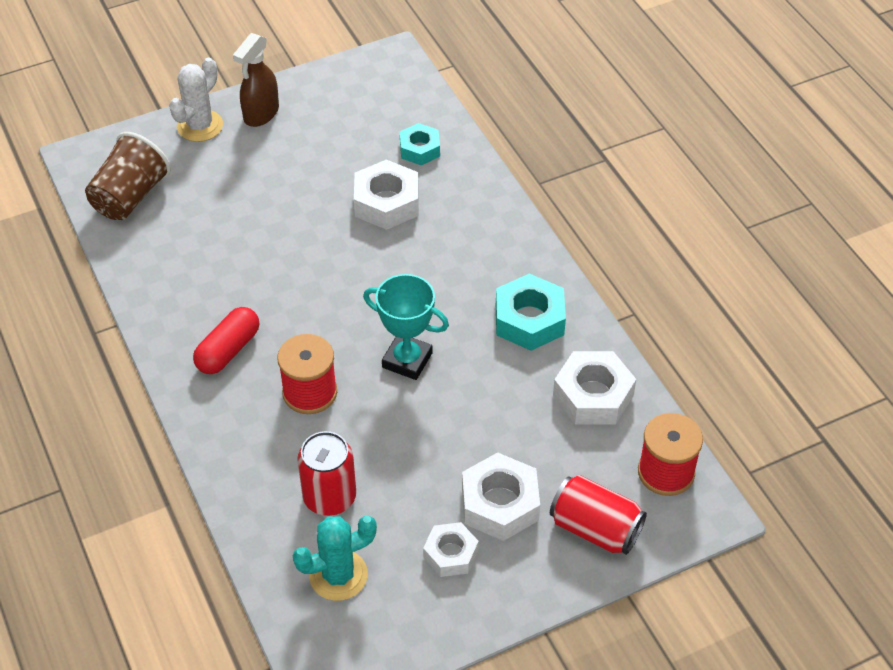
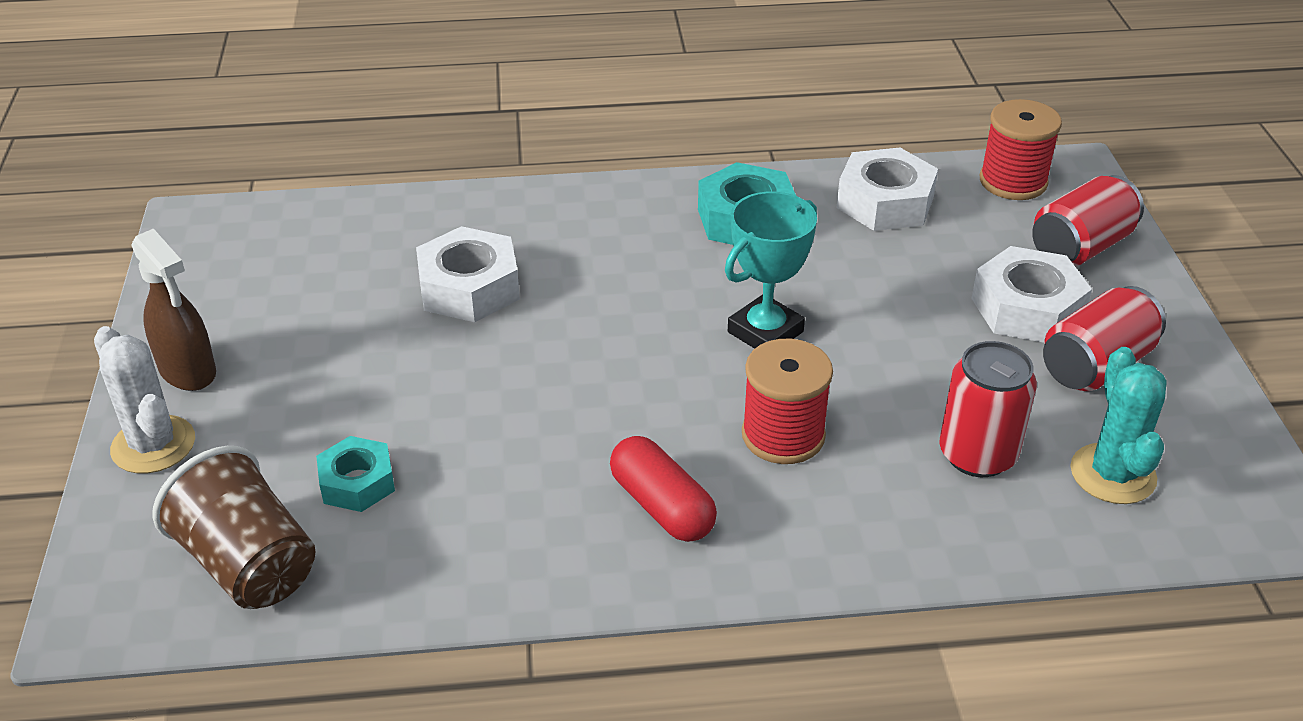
camera: 70 degrees left, 10 degrees down
(420, 149) = (391, 237): turquoise nut -> turquoise nut (357, 482)
(450, 554) = (1096, 365): white nut -> red can

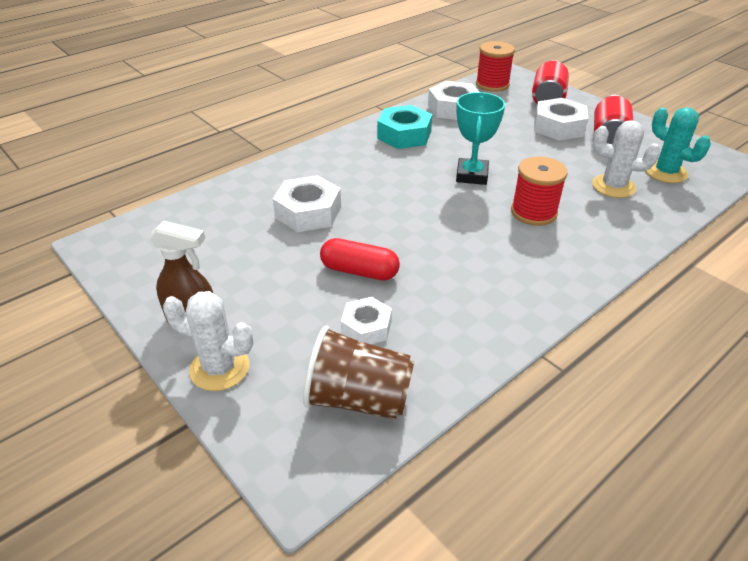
camera: 35 degrees left, 0 degrees up
(357, 482) = (366, 327): turquoise nut -> white nut
(662, 506) = (524, 265): red capsule -> red capsule (359, 271)
(977, 455) = (613, 186): red can -> white cactus

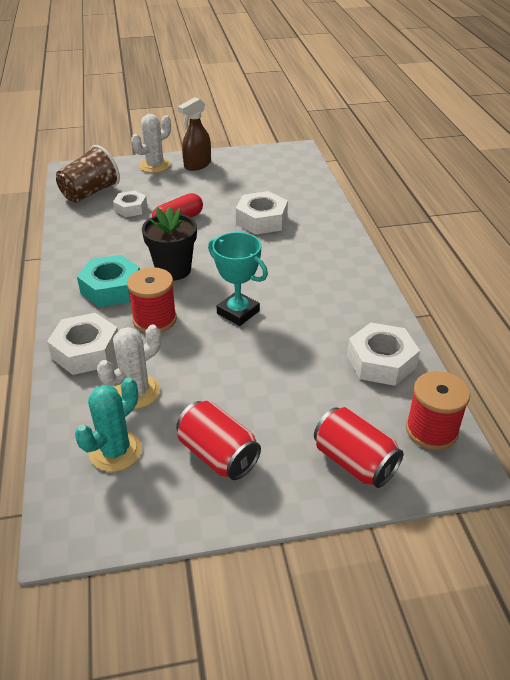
camera: 120 degrees right, 0 degrees up
(404, 135) = (343, 303): turquoise nut -> turquoise nut (111, 288)
(455, 233) = (173, 270): none -> black flower pot
(558, 127) = (275, 425): white nut -> white nut (86, 351)
(666, 172) = (115, 451): turquoise cactus -> turquoise cactus turned 45 degrees counterclockwise

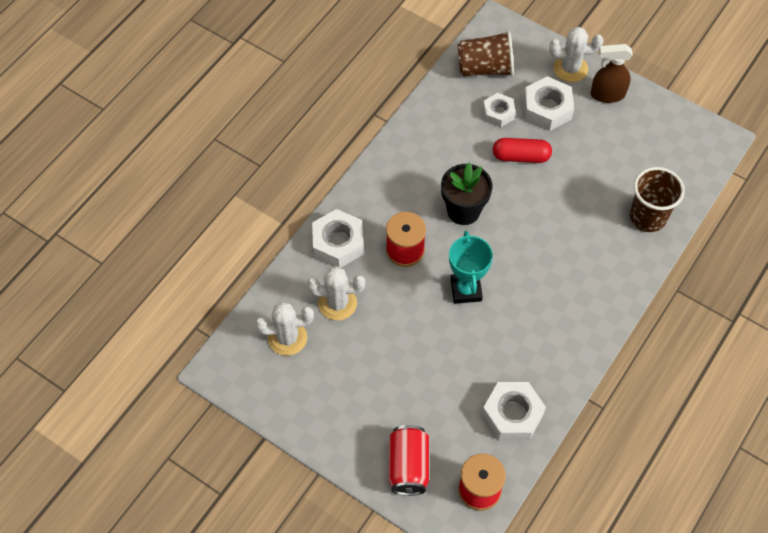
camera: 45 degrees right, 20 degrees up
(111, 288) = (404, 195): turquoise nut -> none
(115, 451) = (287, 338): turquoise cactus -> white cactus
(218, 455) = (338, 391): red can -> none
(261, 220) = (586, 208): white nut -> white nut (547, 109)
(307, 203) = (647, 217): none -> brown cup

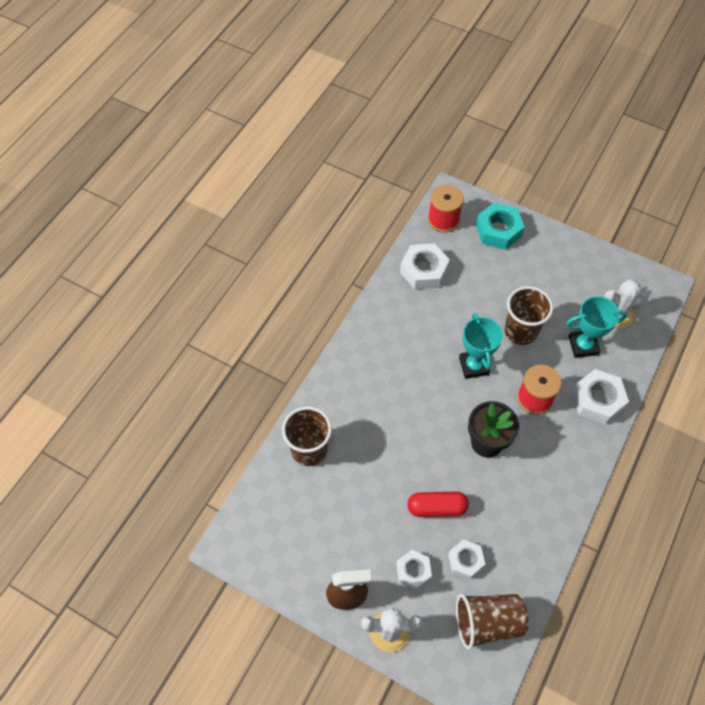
camera: 175 degrees right, 0 degrees up
(337, 303) = (583, 346): white cactus -> turquoise trophy
(405, 326) = (520, 331): none -> brown cup
(408, 466) = (498, 230): red can -> turquoise nut
(547, 109) = (413, 571): white nut -> white nut, size x0.63

